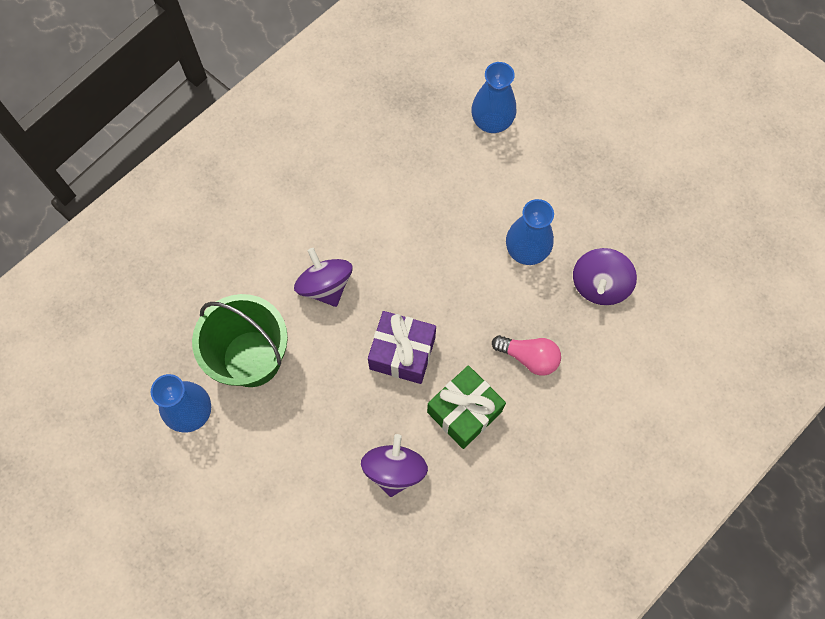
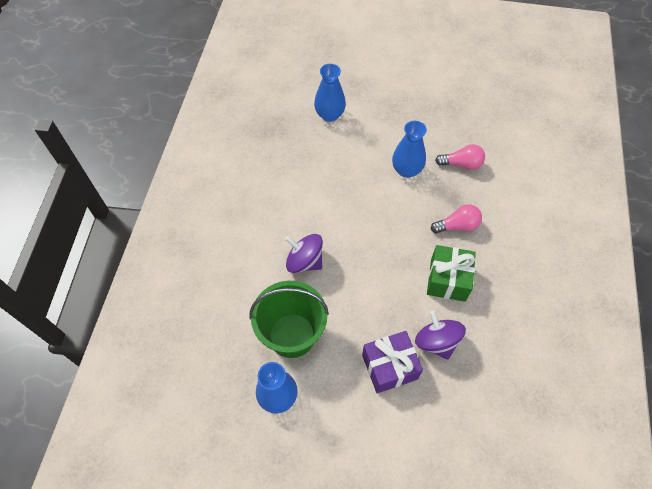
camera: 35 degrees left, 10 degrees down
(402, 353) = (383, 270): purple gift -> purple gift (389, 367)
(599, 285) = (461, 164): purple spinning top -> pink light bulb

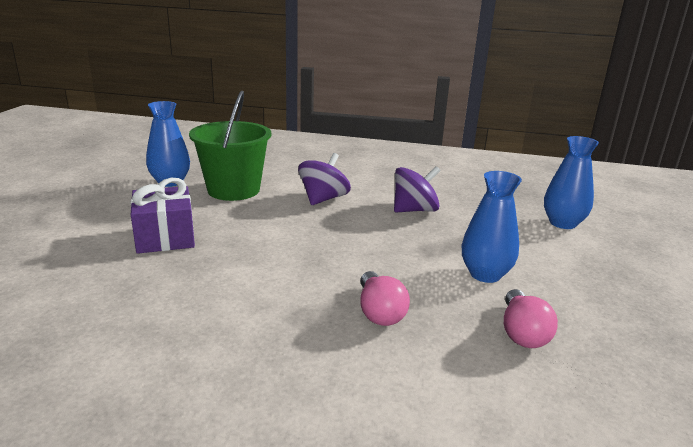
camera: 90 degrees right, 35 degrees down
(436, 342) = (180, 272): purple spinning top -> purple spinning top (414, 210)
(447, 280) = (277, 291): green gift -> none

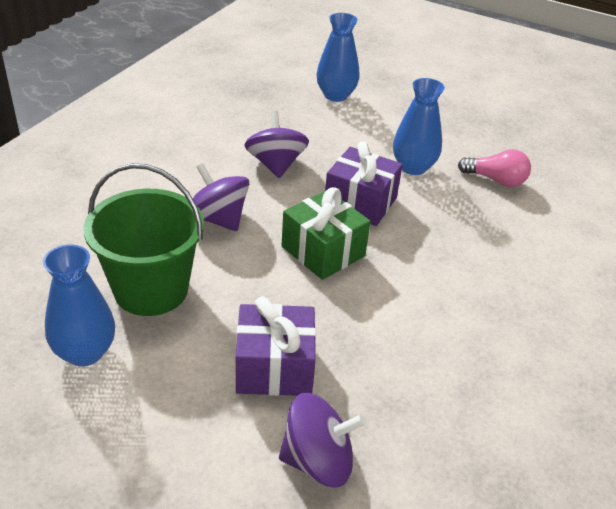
camera: 75 degrees left, 15 degrees up
(70, 263) = (318, 461): none -> purple spinning top
(310, 241) = (323, 251): none -> green gift
(379, 312) = (460, 239): pink light bulb -> none
(395, 251) = (360, 202): none -> purple gift

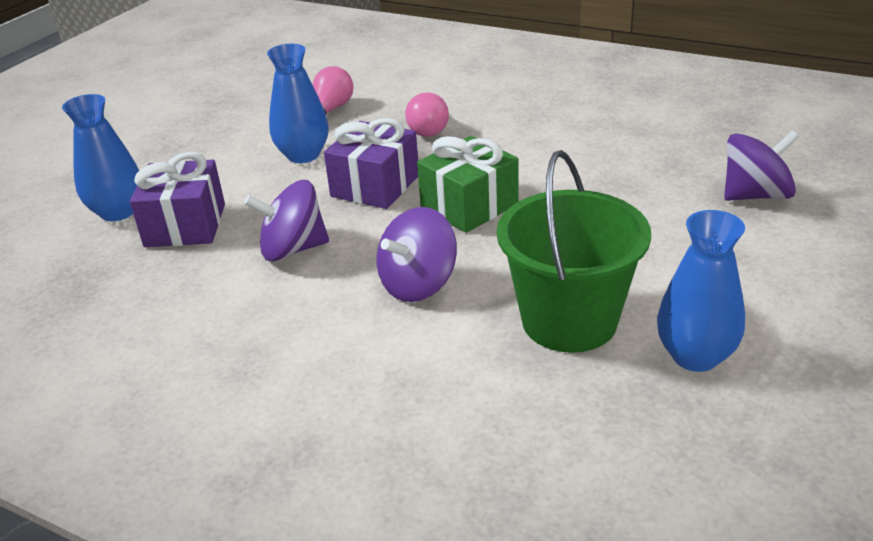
camera: 85 degrees left, 5 degrees down
(274, 367) = (657, 224): purple gift -> purple gift (185, 225)
(318, 461) = (755, 195): purple spinning top -> purple spinning top turned 75 degrees clockwise
(465, 235) = (427, 127): none -> pink light bulb

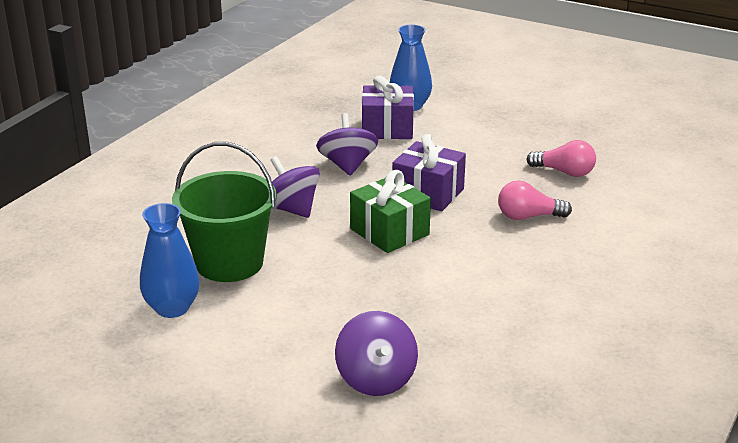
camera: 90 degrees right, 5 degrees down
(303, 155) = (482, 164): blue vase -> none

